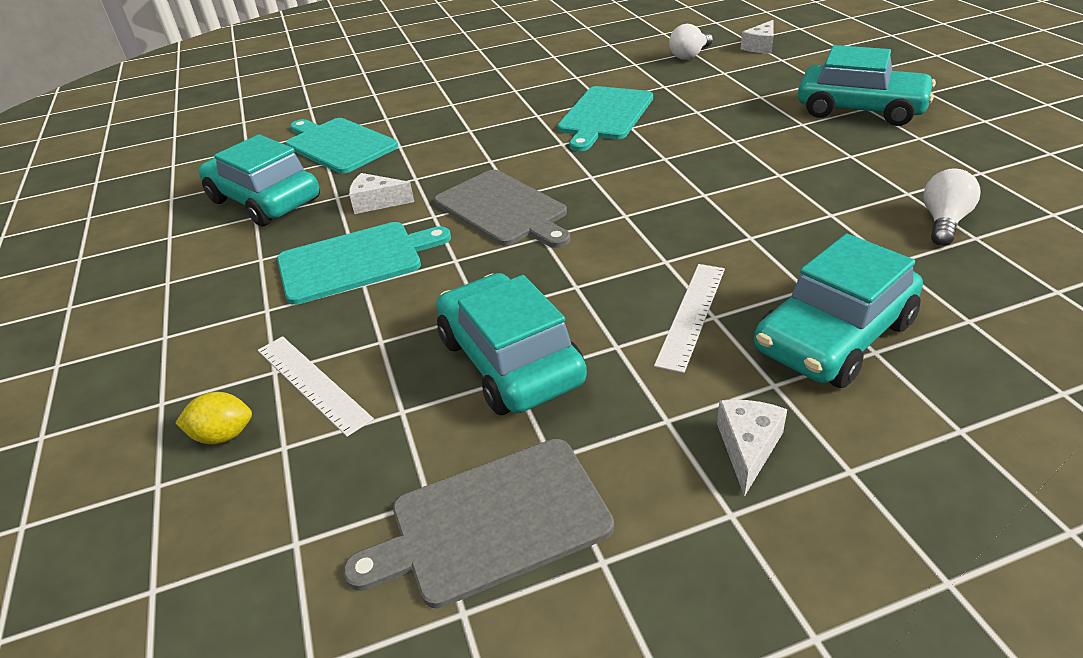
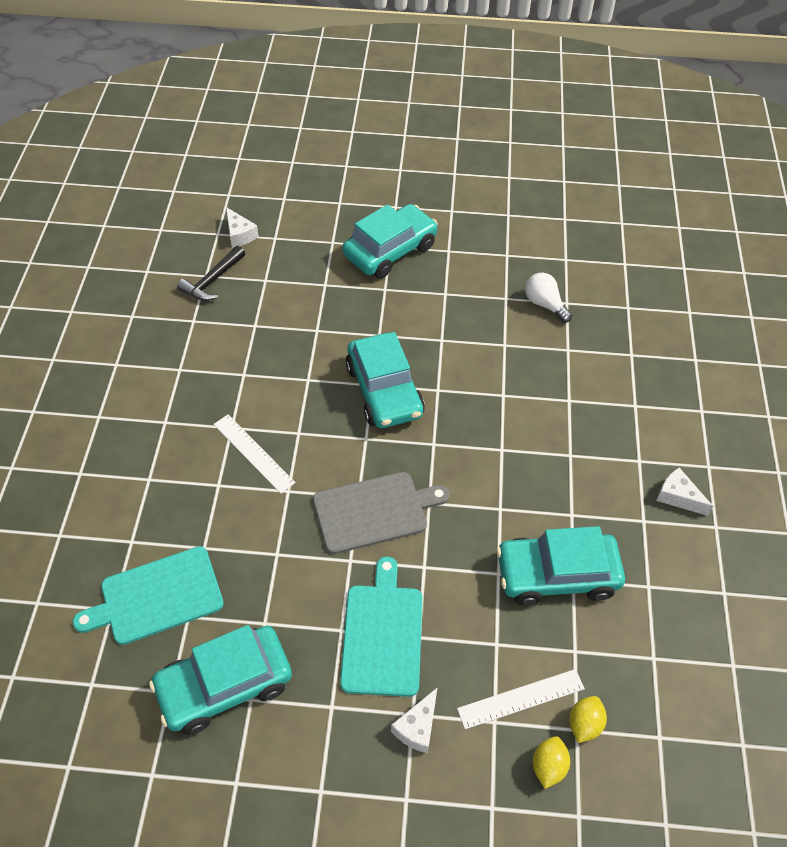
camera: 70 degrees left, 15 degrees up
(293, 452) = (584, 724): none -> yellow lemon
(376, 202) = (298, 595): white cheese -> white cheese (417, 727)
(492, 522) = (682, 632): grey cutting board -> none
(605, 115) = (273, 385): turquoise cutting board -> none
(690, 55) = (212, 281): white light bulb -> black hammer
(691, 315) = (563, 464): white ruler -> white ruler (253, 453)
(833, 336) = (615, 414): turquoise car -> turquoise car (384, 391)

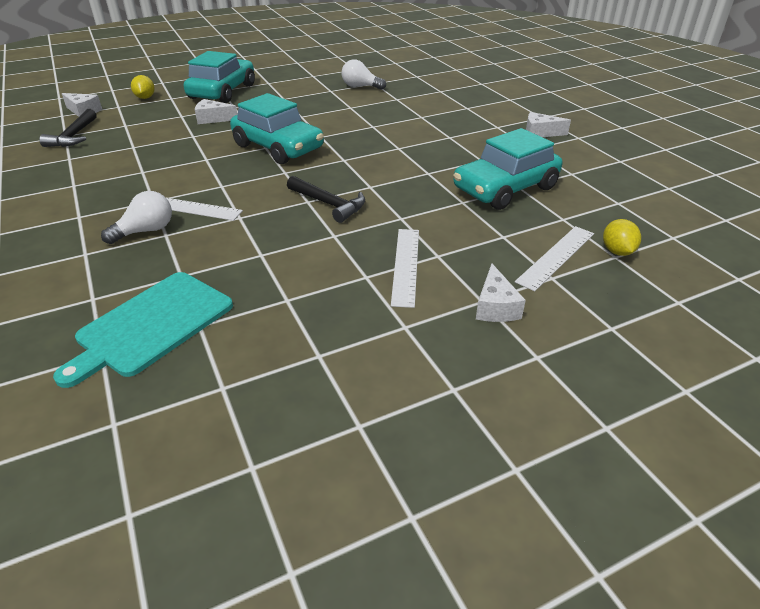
camera: 30 degrees left, 15 degrees down
(205, 471) = (145, 231): none -> white light bulb
(225, 685) = (281, 357): turquoise car -> none
(351, 305) = (213, 119): none -> white cheese
(374, 511) = (329, 204): grey cutting board -> black hammer
(382, 634) = (405, 265): turquoise cutting board -> white ruler
(548, 766) = (622, 284): yellow lemon -> yellow lemon (145, 98)

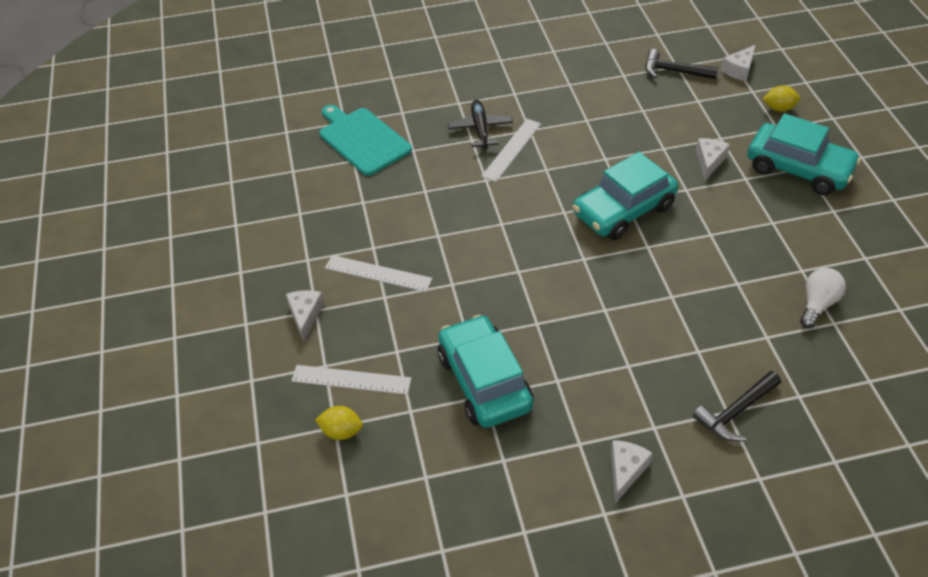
camera: 105 degrees right, 10 degrees up
(145, 231) = (480, 129): white light bulb -> black plane
(329, 204) = (492, 237): black hammer -> black hammer (736, 412)
(495, 306) = (305, 316): white cheese -> white cheese turned 75 degrees clockwise
(556, 257) = (351, 379): white ruler -> white ruler turned 45 degrees counterclockwise

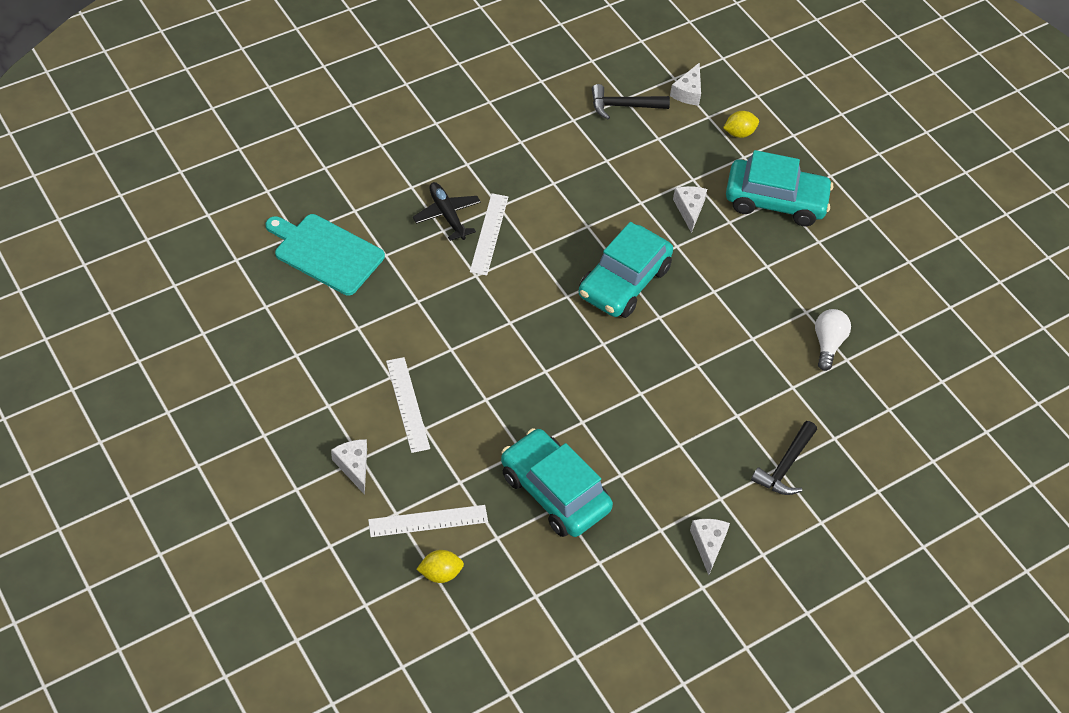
camera: 25 degrees left, 5 degrees up
(378, 273) = (407, 404): white ruler -> white ruler turned 75 degrees clockwise

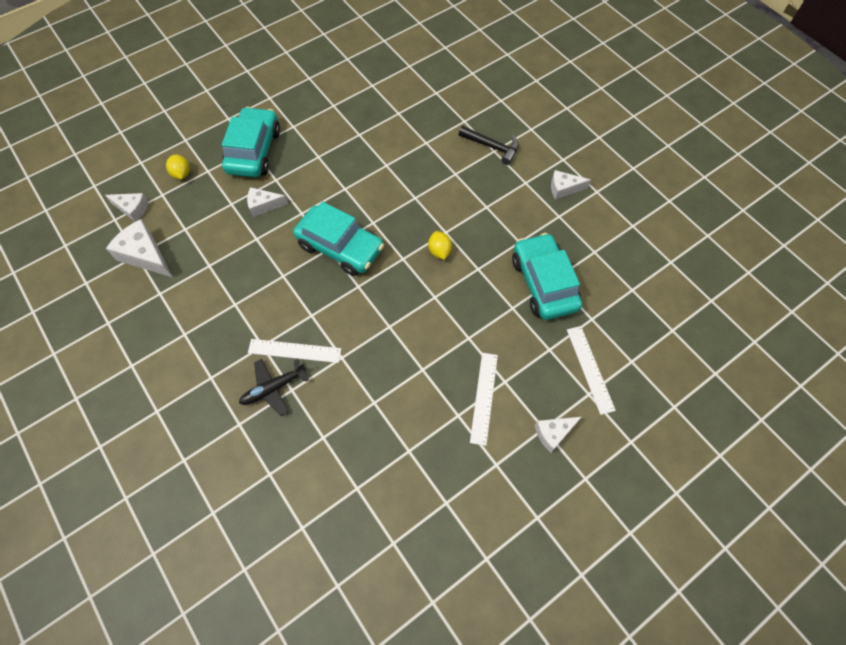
camera: 90 degrees left, 10 degrees up
(326, 253) = (324, 494): turquoise cutting board -> none
(407, 404) = (484, 397): white ruler -> white ruler turned 60 degrees counterclockwise
(440, 573) = (633, 355): yellow lemon -> yellow lemon (439, 251)
(554, 492) = (543, 283): turquoise car -> turquoise car turned 120 degrees clockwise
(623, 106) = (145, 255): black hammer -> white cheese
(828, 344) = (386, 123): white light bulb -> none

